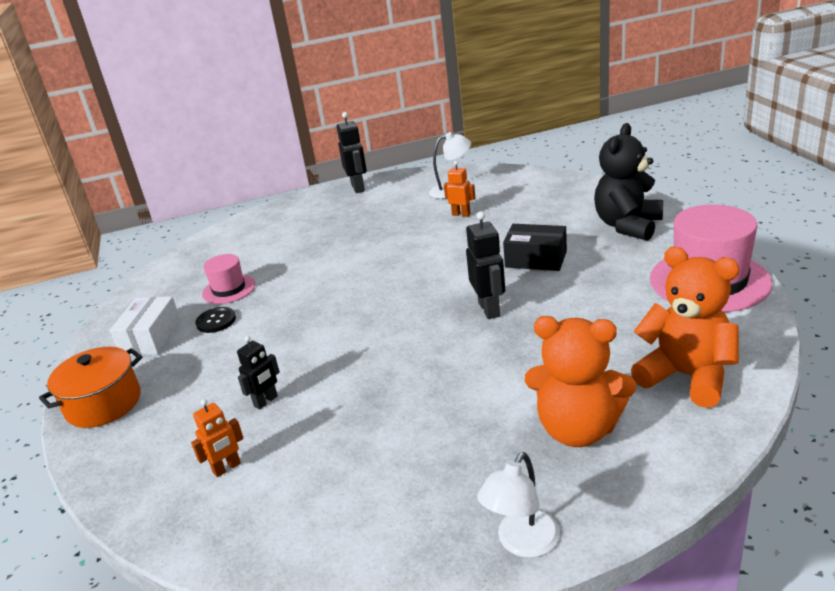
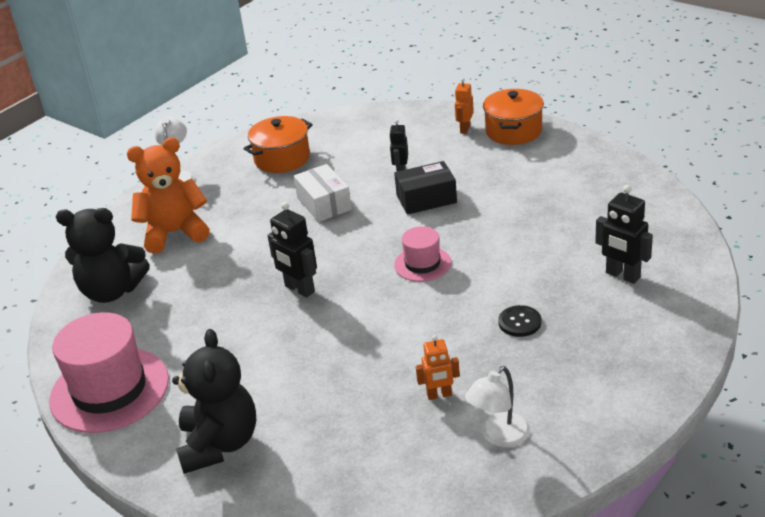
camera: 145 degrees right, 5 degrees up
(151, 338) = (562, 168): white box -> white box (324, 204)
(216, 321) = (530, 197): black button -> black button (519, 322)
(227, 468) = (375, 141): orange robot -> orange robot (465, 129)
(229, 289) = (568, 221): pink hat -> pink hat (422, 264)
(357, 499) = (282, 158): none -> orange pot
(358, 188) = (642, 396): black robot -> black robot (622, 275)
(536, 259) = (296, 358): black box -> black box (426, 199)
(686, 376) = (112, 291): orange teddy bear -> black teddy bear

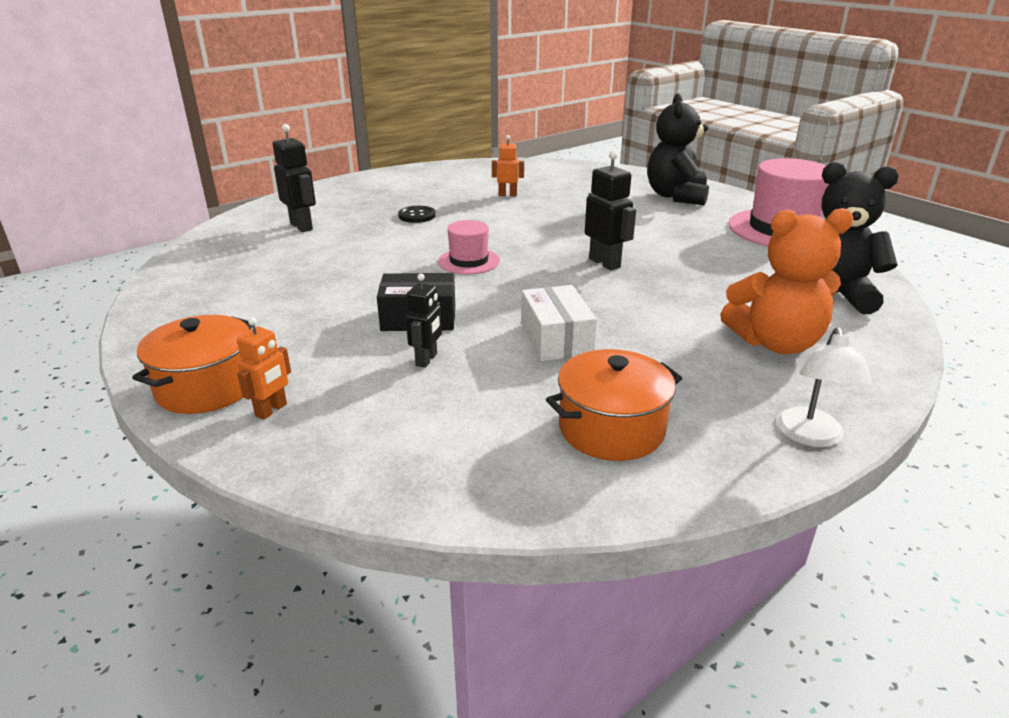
camera: 170 degrees left, 5 degrees down
(499, 437) = (480, 177): white lamp -> none

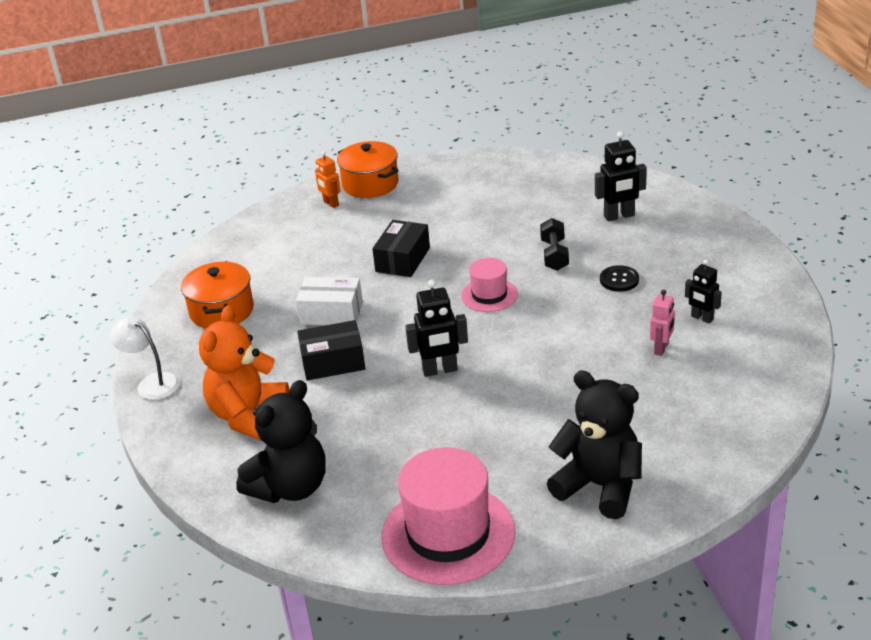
camera: 115 degrees right, 5 degrees up
(382, 244) = (554, 255): none -> black dumbbell
(427, 360) = (344, 257): black robot -> black robot (702, 318)
(507, 195) = (661, 349): orange robot -> pink robot
(642, 316) = (333, 362): none -> black box

